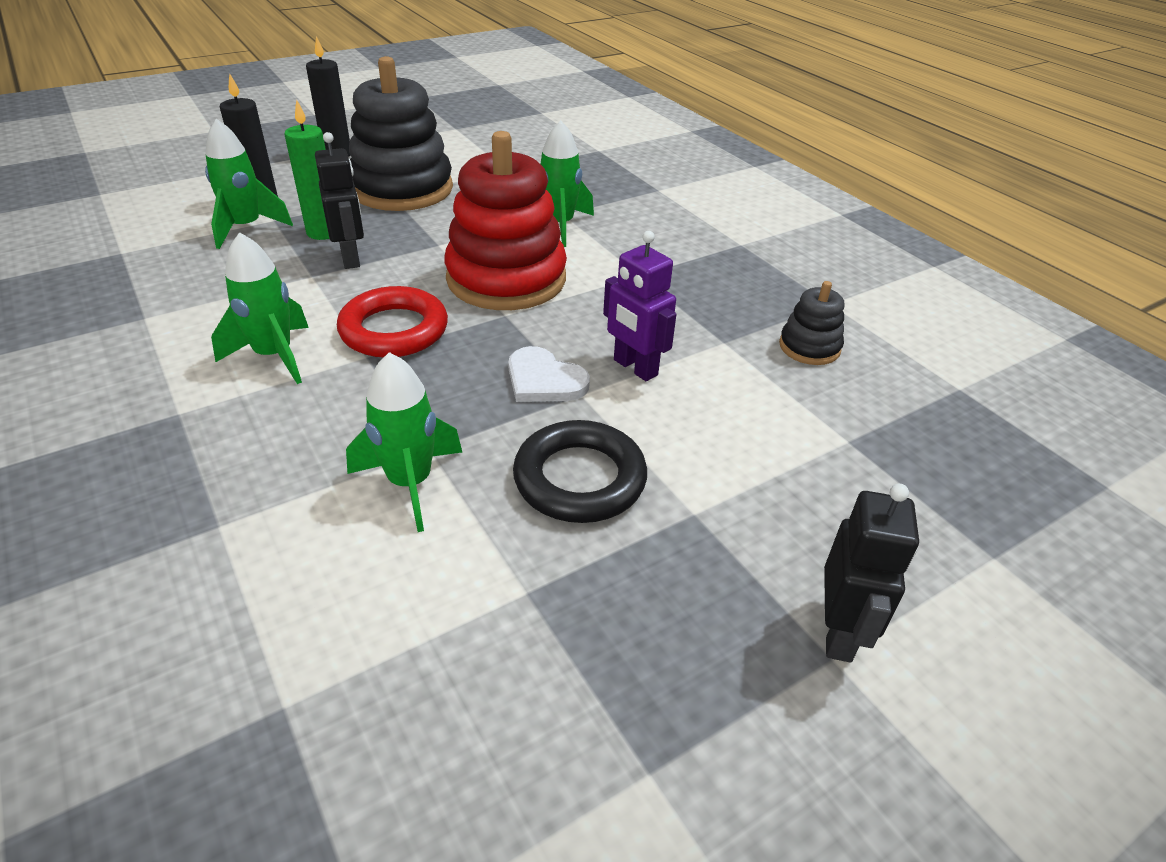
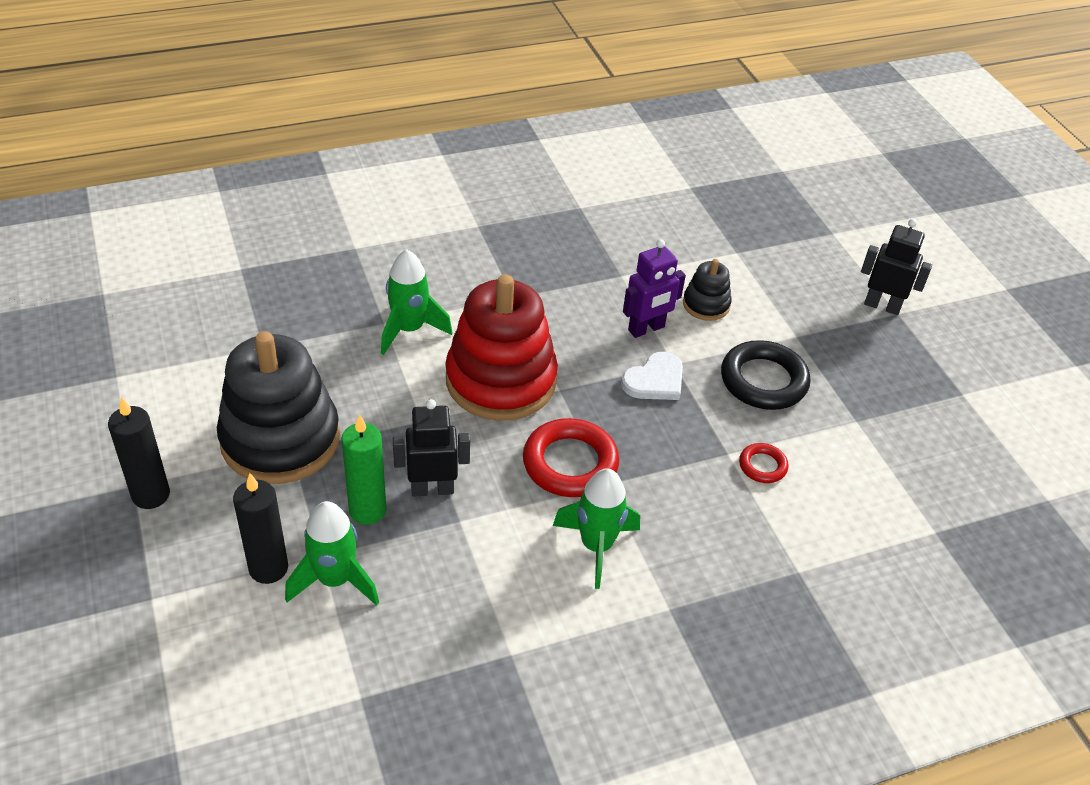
camera: 80 degrees left, 5 degrees up
(410, 483) = (762, 466): green rocket -> red ring
(809, 347) = (635, 236): black stacking toy -> black stacking toy (706, 305)

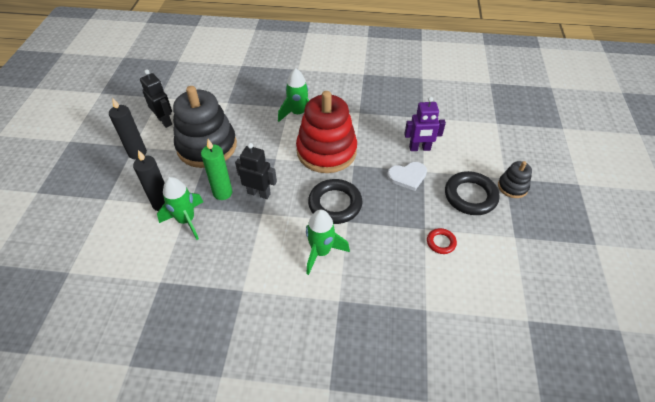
camera: 30 degrees right, 5 degrees up
(570, 463) = (335, 204): red ring -> black ring
(706, 305) = (461, 145): black stacking toy -> black stacking toy (512, 187)
(882, 306) = (571, 177): black robot -> black robot (165, 121)

